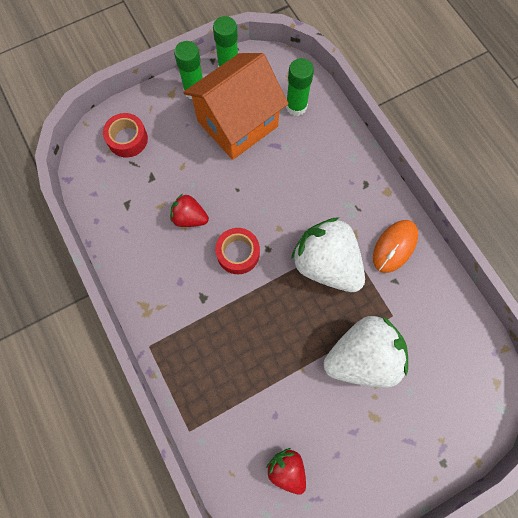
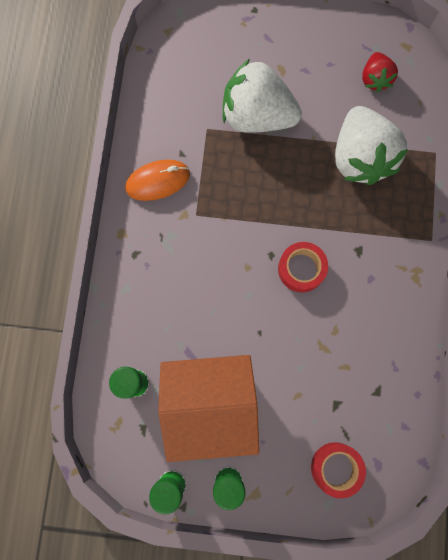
camera: 145 degrees left, 5 degrees up
(189, 218) = (324, 334): red strawberry -> none
(326, 264) = (229, 207): white strawberry -> white strawberry (360, 158)

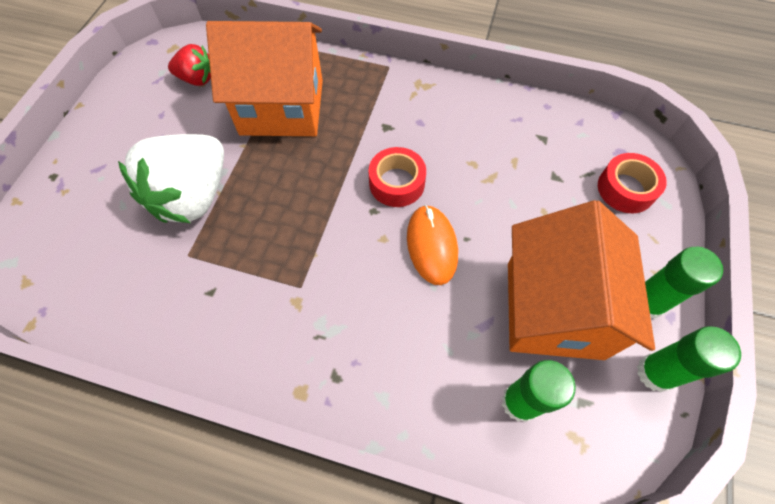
camera: 80 degrees left, 15 degrees down
(157, 181) = (238, 329): orange mouse -> orange mouse (431, 246)
(360, 158) = (282, 107): white strawberry -> orange house

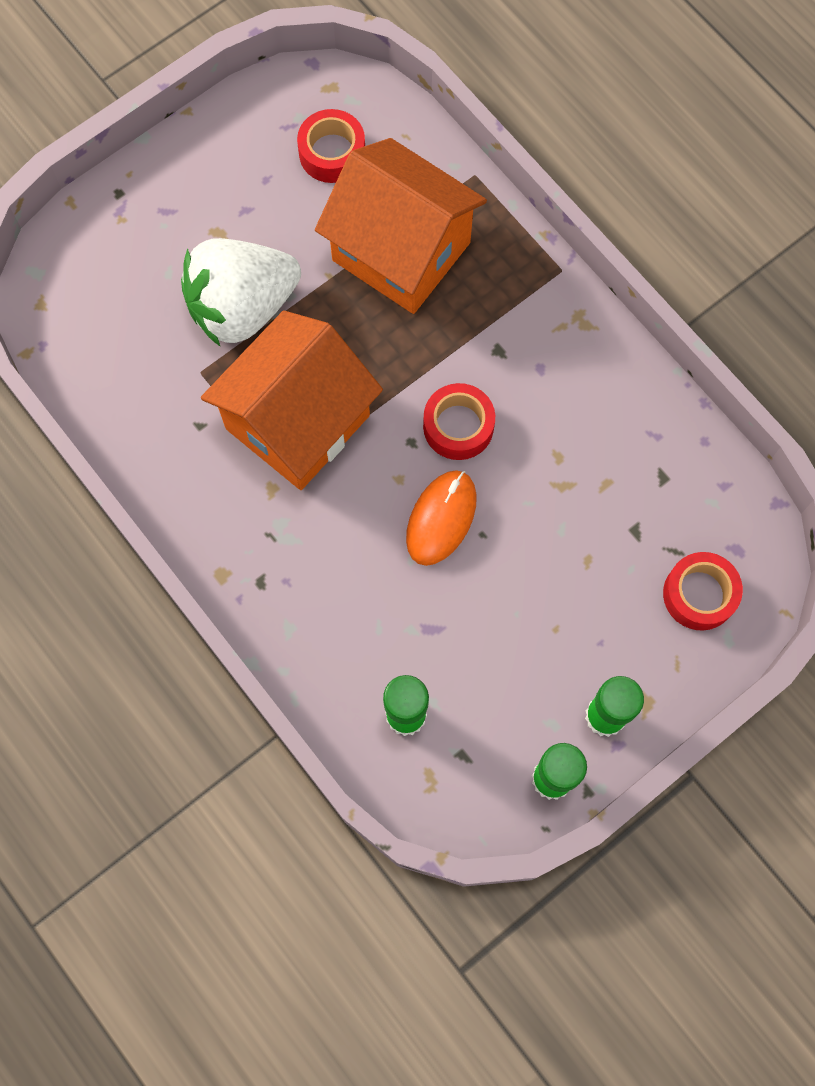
camera: 35 degrees right, 10 degrees up
(197, 79) = (332, 153): red strawberry -> red tape
(554, 309) = (508, 660): orange house -> orange house (297, 422)

